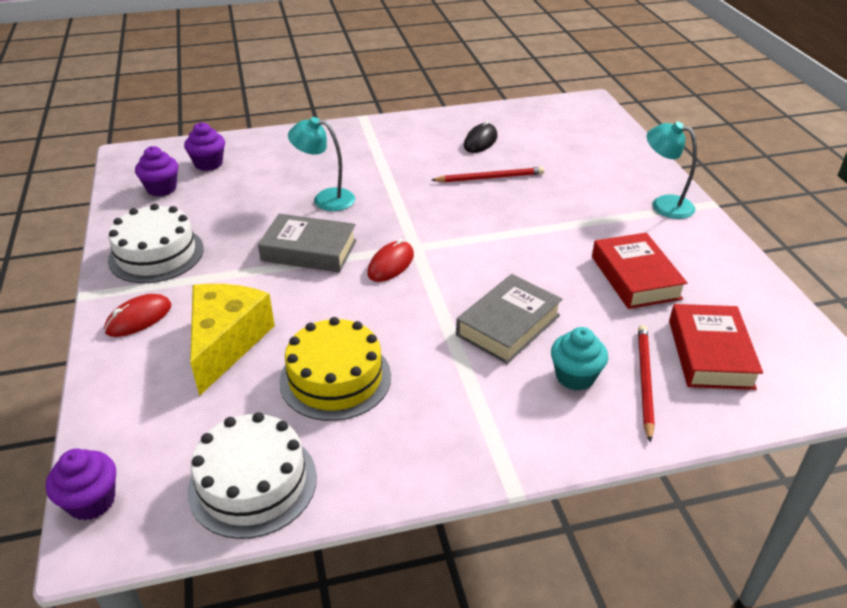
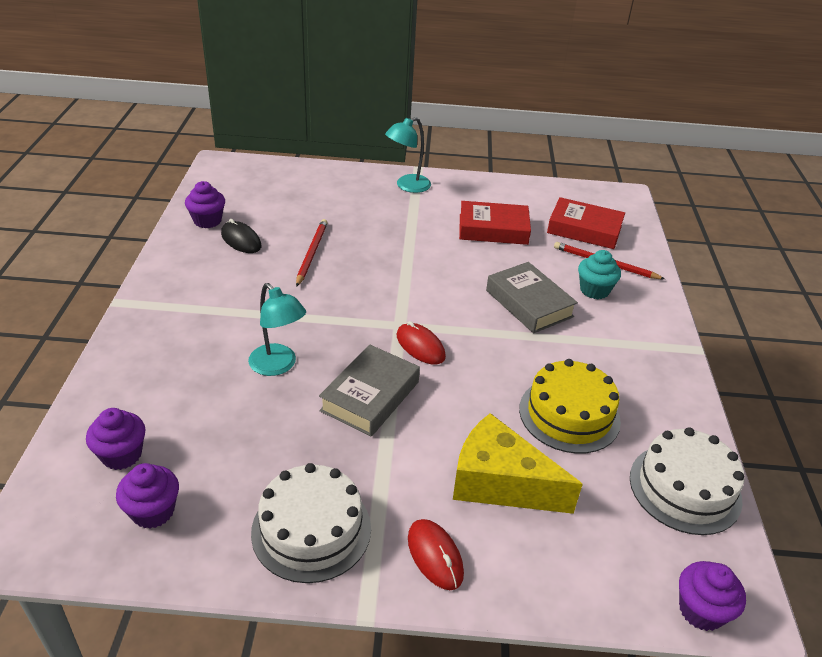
camera: 75 degrees left, 0 degrees up
(325, 198) = (278, 366): turquoise lamp -> turquoise lamp turned 75 degrees counterclockwise
(495, 120) = (207, 221): none -> purple cupcake

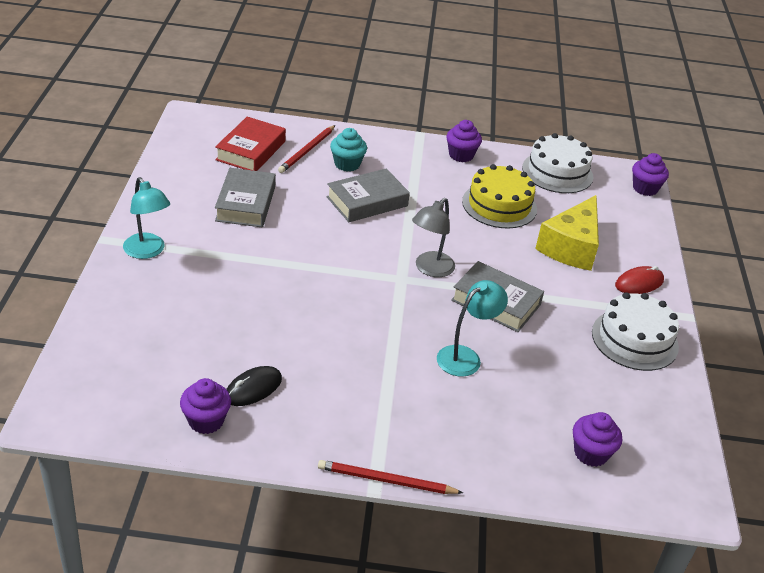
camera: 90 degrees left, 0 degrees up
(153, 511) = (642, 426): purple cupcake -> purple cupcake (461, 155)
(312, 253) = (283, 331): red pencil -> red pencil (386, 480)
(420, 346) = (430, 269): red mouse -> grey lamp
(493, 229) = (245, 204): red book -> grey book

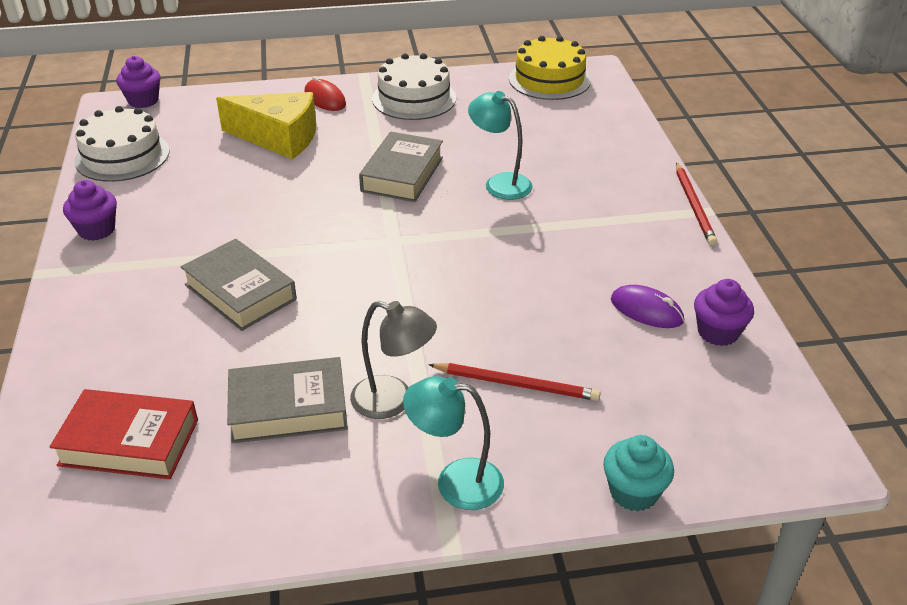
camera: 100 degrees left, 0 degrees up
(148, 251) = (455, 482): turquoise lamp -> turquoise lamp turned 120 degrees counterclockwise
(253, 388) = (646, 310): black mouse -> purple mouse
(307, 151) = (115, 377): red pencil -> red pencil (516, 384)
(347, 164) = (146, 327): turquoise cupcake -> turquoise cupcake (633, 492)
(430, 269) = (366, 222): grey lamp -> grey lamp (393, 401)
(499, 205) = (211, 189): yellow cake -> yellow cake (549, 79)
(591, 453) = (576, 112): purple cupcake -> none

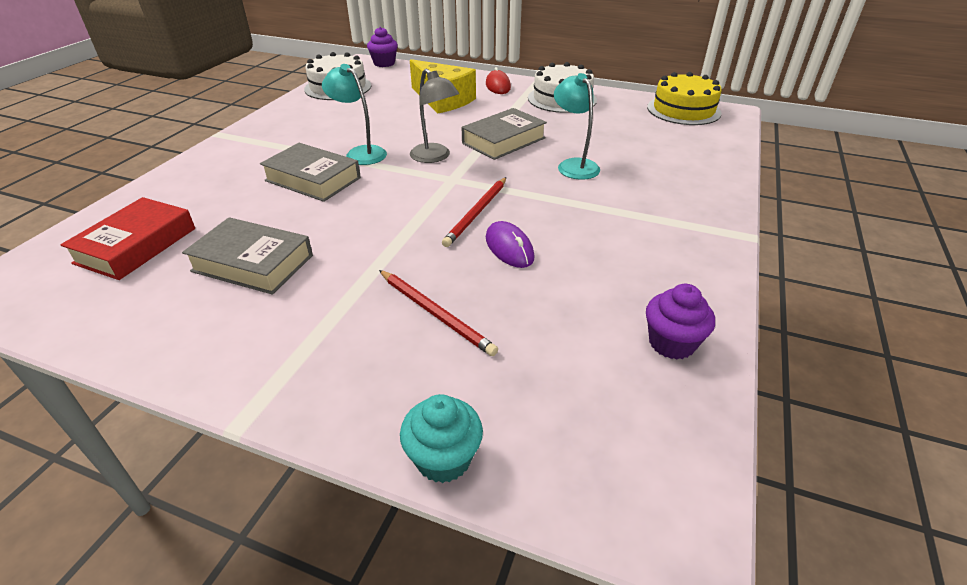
camera: 30 degrees right, 0 degrees up
(96, 230) = (275, 120): purple cupcake -> none
(129, 442) = (136, 245): red book -> red book turned 75 degrees clockwise
(240, 292) = (313, 179): grey book -> grey book turned 45 degrees counterclockwise
(393, 401) = (327, 287): grey lamp -> grey lamp (435, 157)
(455, 482) = (302, 371): turquoise lamp -> turquoise lamp (360, 153)
(646, 310) = (613, 297): purple mouse -> purple mouse (509, 248)
(694, 206) = (739, 229): red pencil -> red pencil (476, 213)

